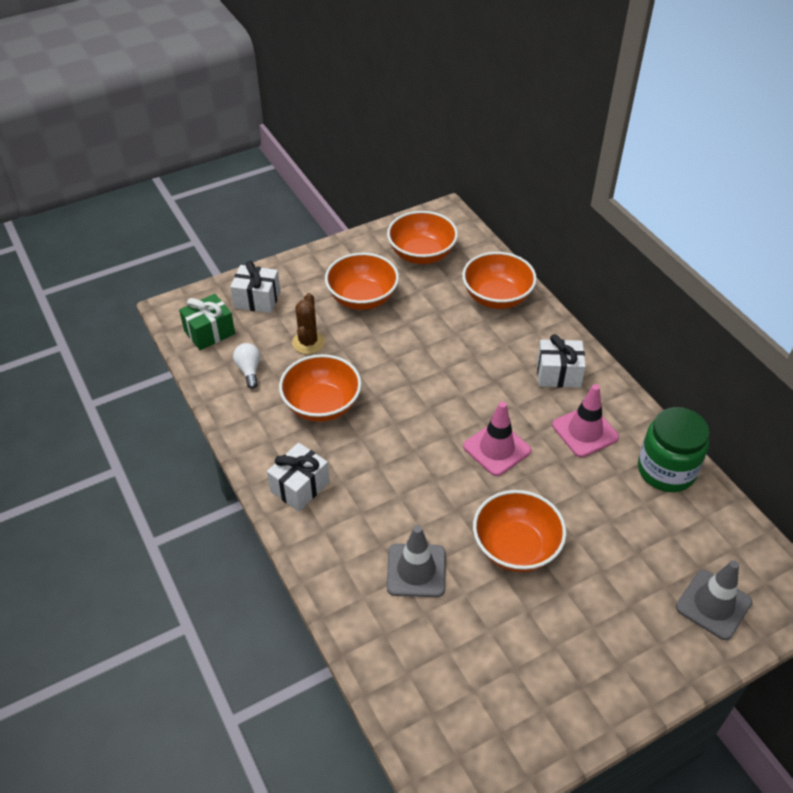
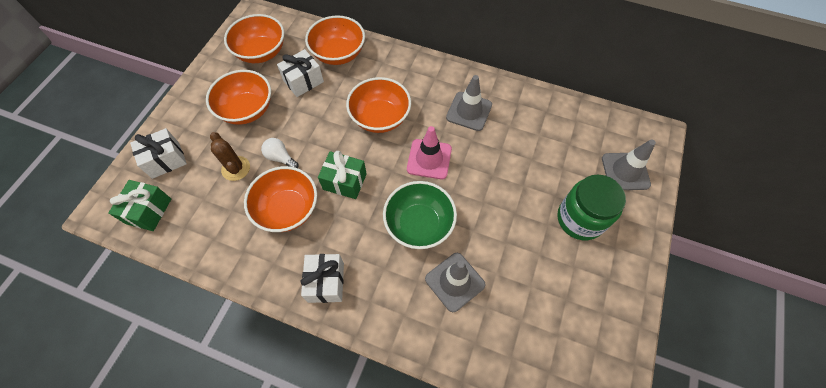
camera: 40 degrees left, 15 degrees up
(249, 370) = (209, 220): white light bulb -> white light bulb (280, 158)
(394, 415) = (344, 181): none -> green gift
(430, 498) = (419, 224): none -> green bowl
(516, 547) = (497, 218): orange bowl -> orange bowl (380, 117)
(558, 374) = (421, 83): white gift -> white gift (303, 81)
(585, 431) = (469, 111): pink traffic cone -> grey traffic cone
(666, 470) = (532, 105): green jar -> green jar (580, 219)

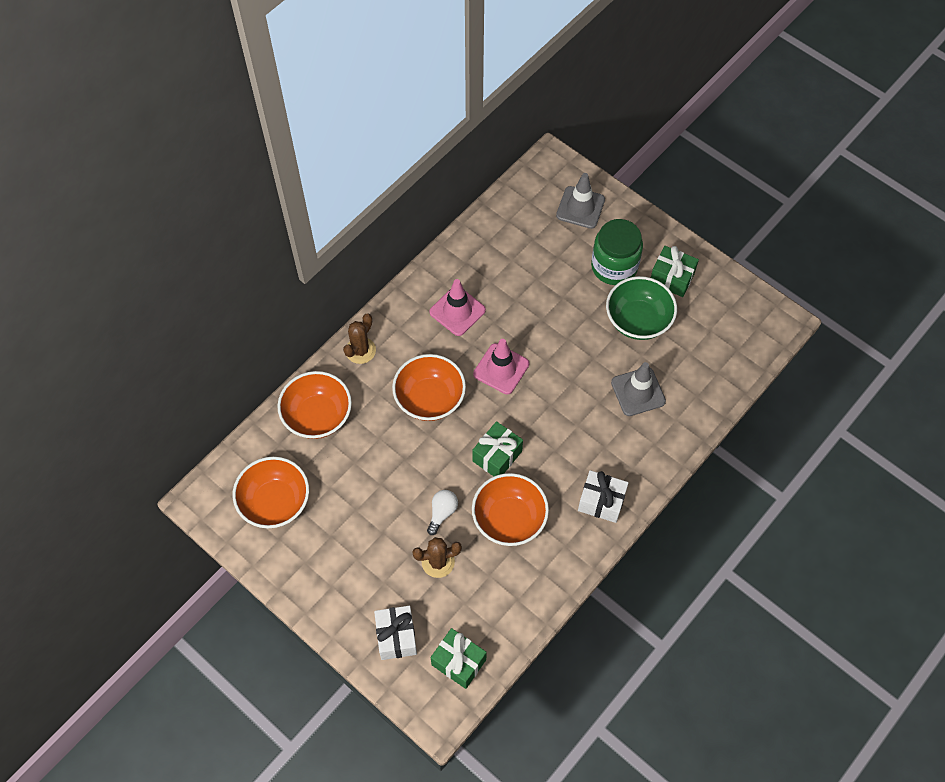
camera: 70 degrees left, 0 degrees up
(247, 110) = (359, 535): orange bowl -> none
(280, 158) = (442, 513): white light bulb -> white light bulb turned 150 degrees clockwise
(303, 81) = (343, 465): white gift -> none
(404, 61) = (360, 350): none -> brown cactus
(419, 224) = (570, 402): green bowl -> green bowl (638, 320)
(469, 111) = (457, 311): grey traffic cone -> pink traffic cone
(597, 277) = (671, 278): none -> green gift

